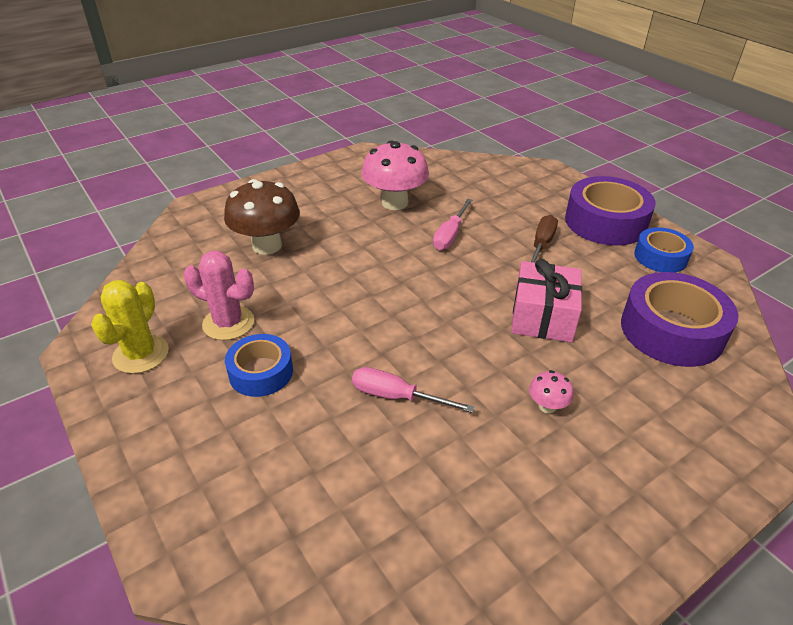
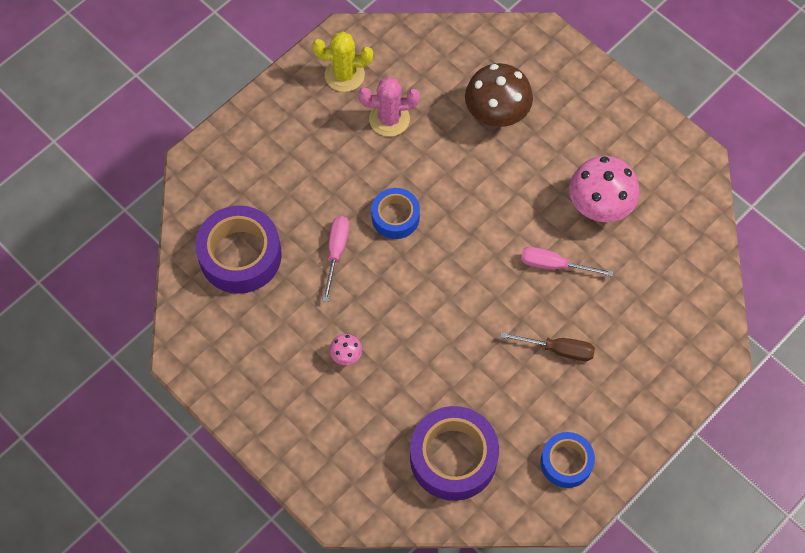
camera: 80 degrees right, 25 degrees up
(228, 323) = (389, 119): pink cactus -> pink cactus turned 75 degrees clockwise
(261, 372) = (342, 157): blue tape -> blue tape (395, 217)
(542, 317) = (448, 351): pink gift -> none
(605, 222) = (618, 413): purple tape -> purple tape (240, 255)

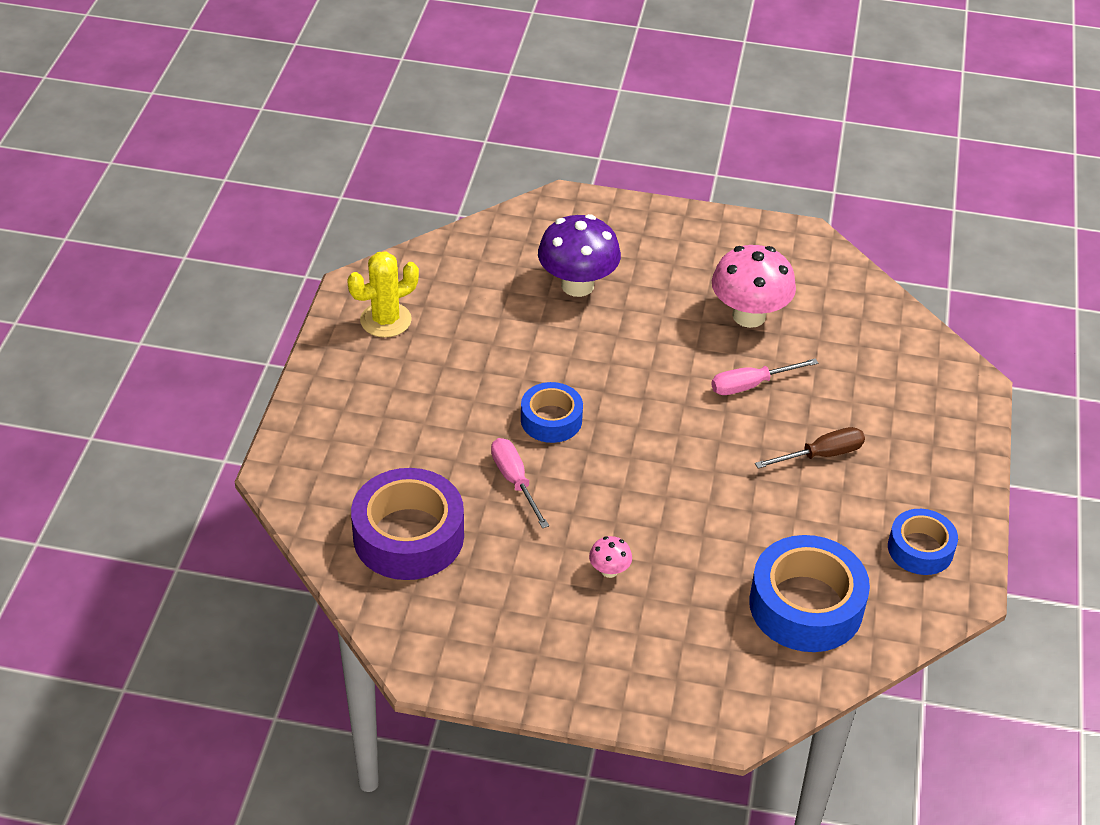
camera: 35 degrees left, 20 degrees down
(389, 119) = (468, 337): pink cactus -> none
(453, 457) = (806, 605): purple tape -> blue tape
(496, 114) = (577, 285): brown mushroom -> purple mushroom

